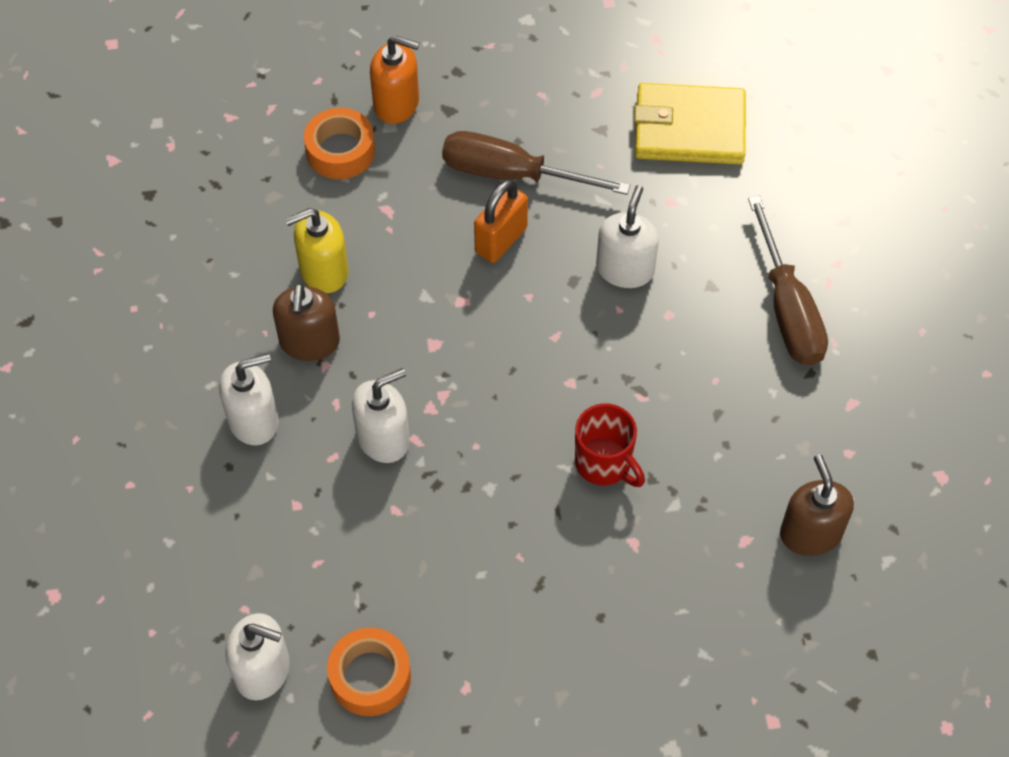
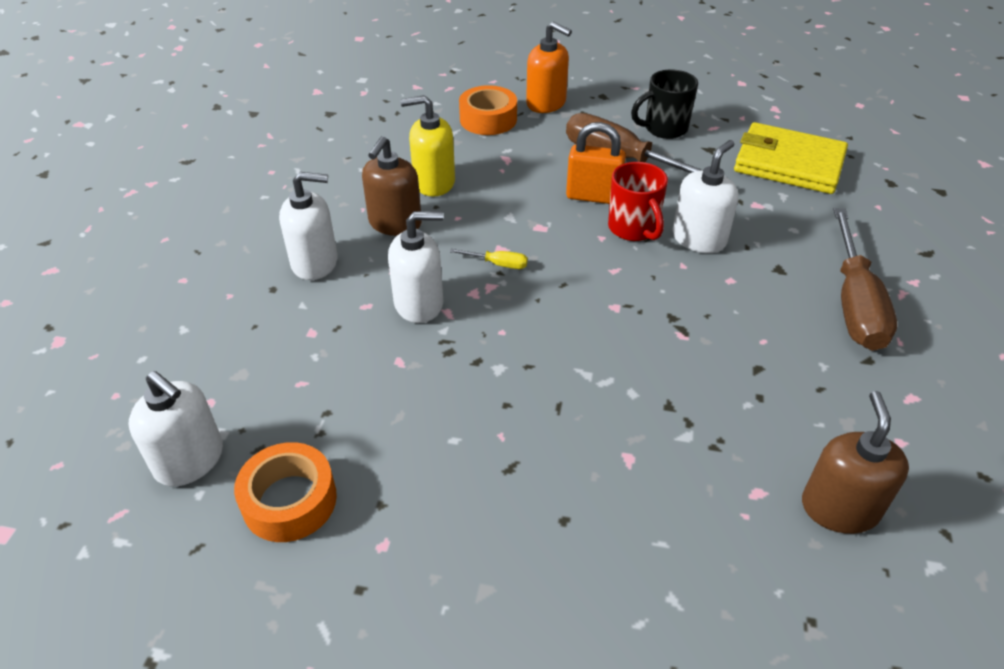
camera: 20 degrees right, 15 degrees down
(439, 364) = (498, 264): none -> yellow screwdriver
(501, 240) = (593, 196): orange padlock -> orange padlock turned 45 degrees clockwise
(543, 110) = (664, 129): none -> black mug
(604, 463) = (623, 379): red mug -> red mug (633, 229)

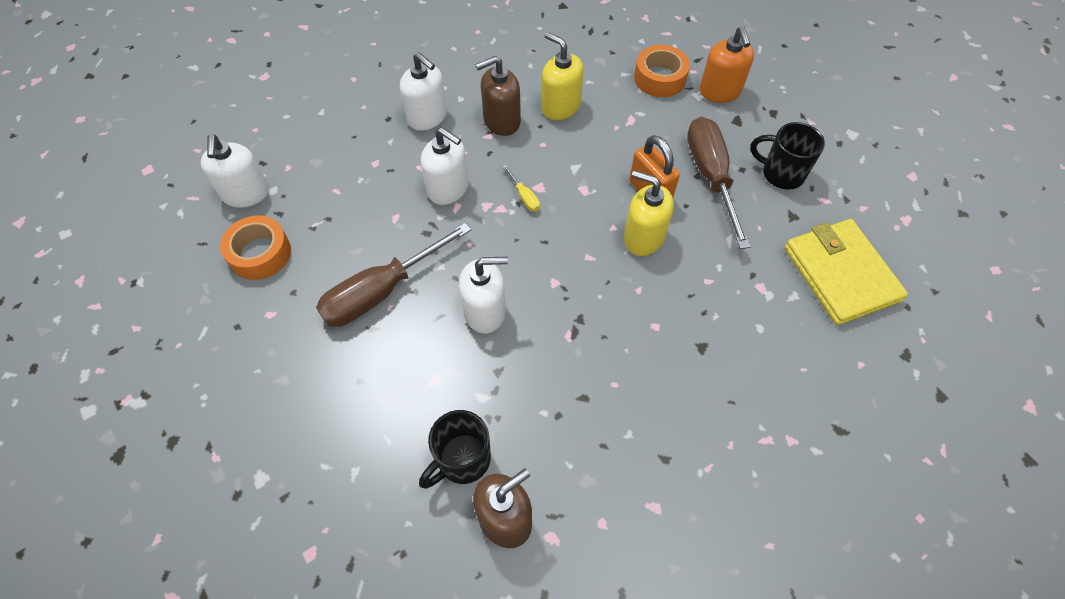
camera: 45 degrees right, 15 degrees up
(633, 229) = (643, 237): red mug -> yellow soap dispenser
(699, 239) = (677, 280): white soap dispenser -> white soap dispenser (485, 311)
(744, 497) = (462, 460): none -> black mug
(854, 303) = (718, 415): brown screwdriver -> brown screwdriver (382, 291)

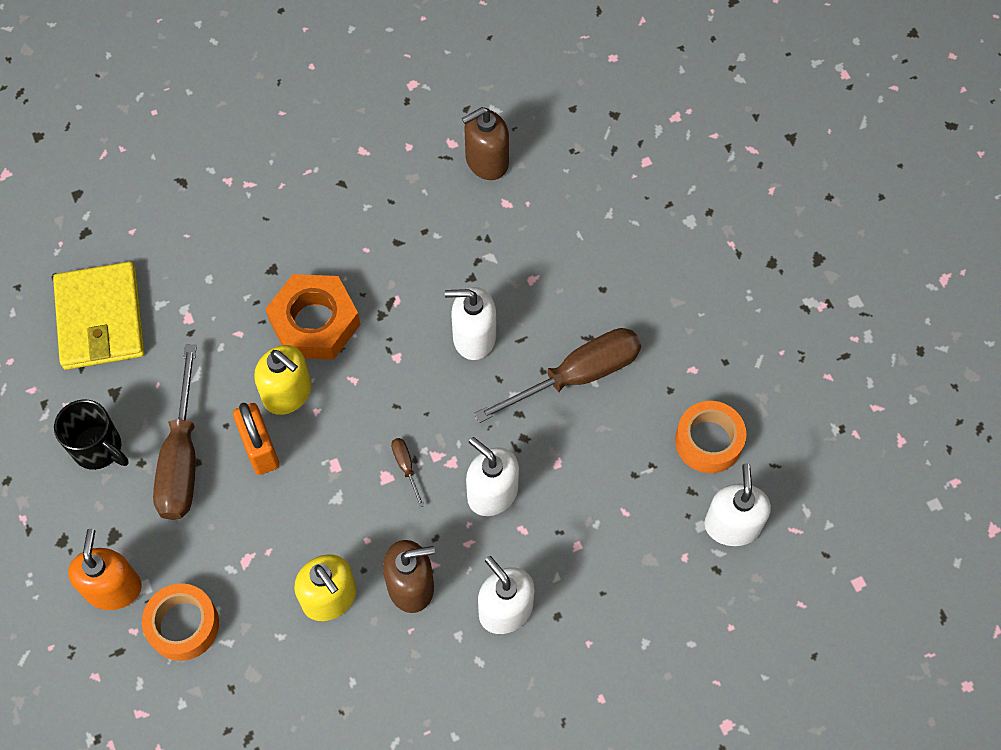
camera: 170 degrees left, 5 degrees up
(462, 460) = (515, 208): black mug -> none
(524, 196) = (406, 467): yellow screwdriver -> brown screwdriver
(641, 301) = (314, 322): none -> orange nut

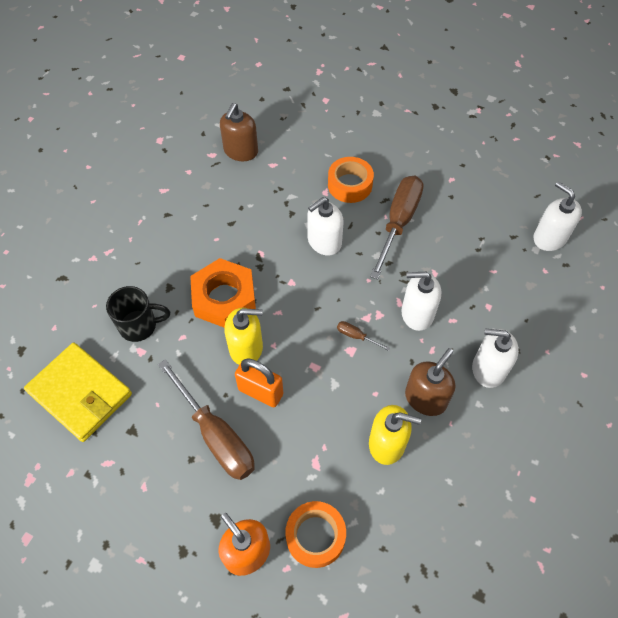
camera: 40 degrees left, 5 degrees down
(99, 448) = (154, 472): black mug -> black mug (139, 326)
(708, 441) = (495, 207): orange tape -> orange tape (350, 185)

